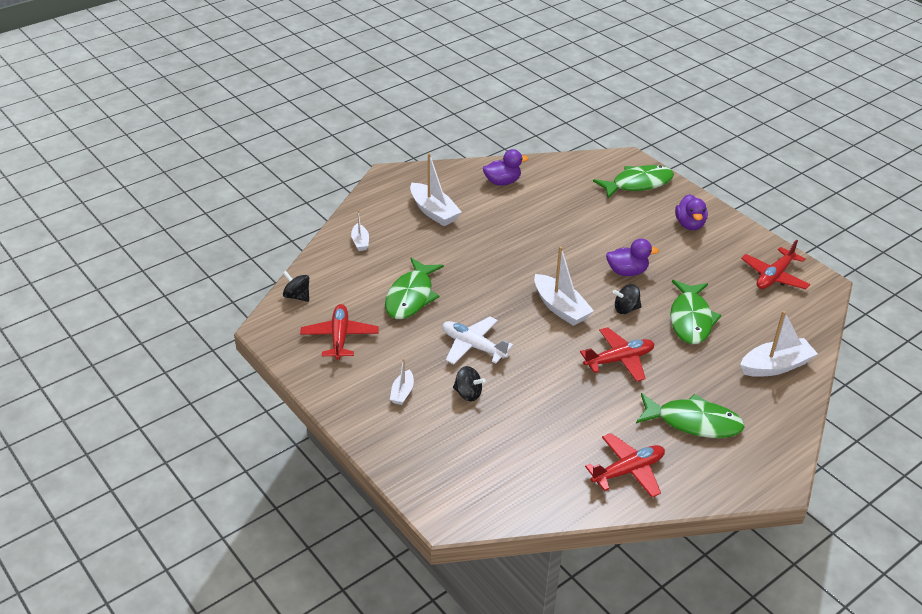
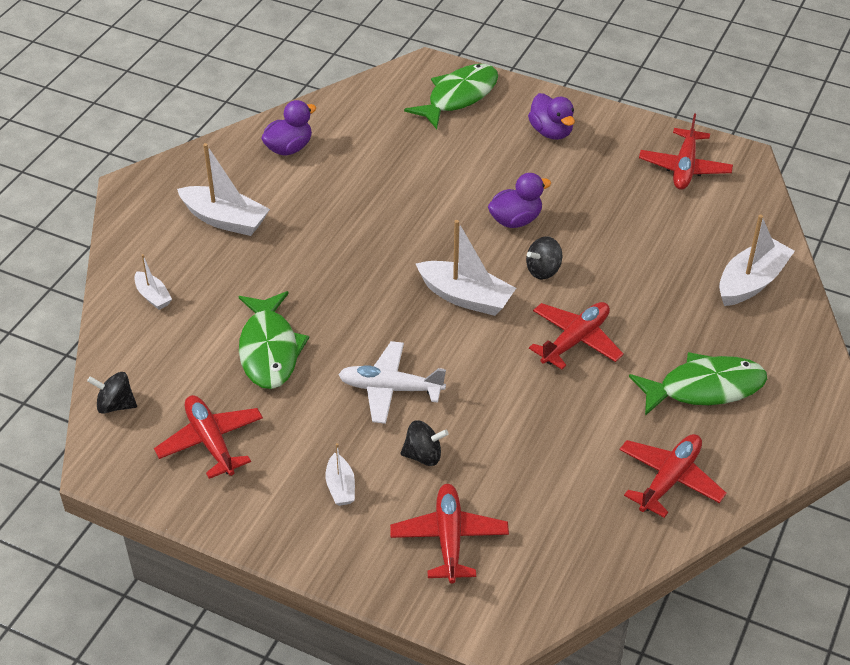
camera: 25 degrees left, 5 degrees up
(451, 450) = (449, 538): none -> red plane
(690, 319) = (625, 257): green fish -> none

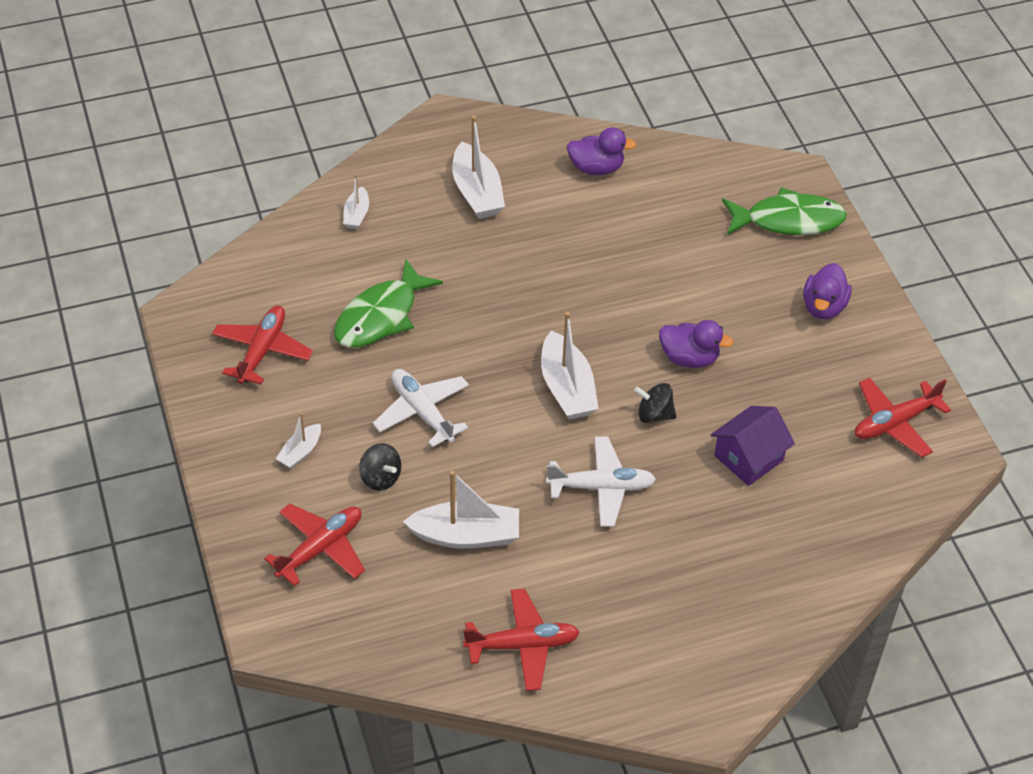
camera: 45 degrees right, 5 degrees up
(115, 405) = (238, 276): black spinning top -> none
(575, 340) = (601, 487): red plane -> white plane
(635, 251) = (749, 458): none -> purple house
(704, 388) = (647, 605): green fish -> none
(751, 282) = (808, 559): white boat -> white boat (466, 535)

